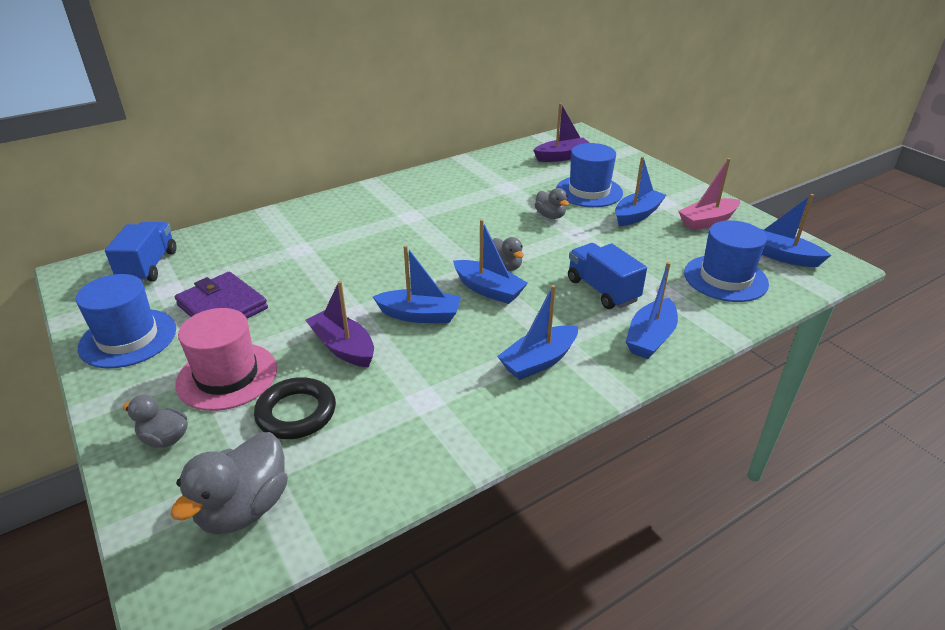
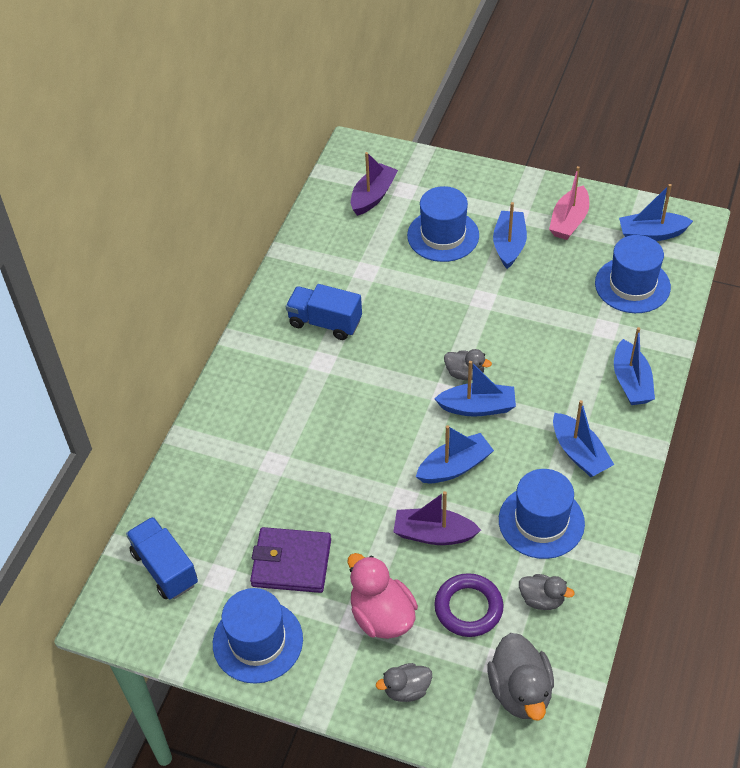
camera: 35 degrees left, 15 degrees up
(227, 376) = (382, 616): pink hat -> pink duck
(296, 413) = (468, 608): black ring -> purple ring
(441, 389) = (541, 521): none -> blue hat
(539, 361) = (579, 453): blue boat -> blue boat turned 45 degrees counterclockwise
(550, 216) = (441, 289): grey duck -> grey duck (542, 599)
(602, 290) = (559, 354): blue truck -> blue truck (325, 322)

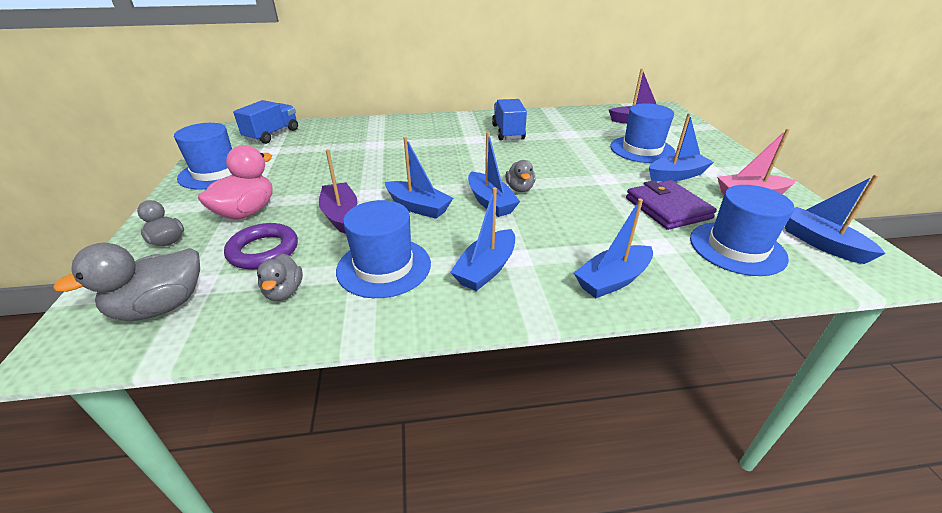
camera: 60 degrees right, 15 degrees down
(291, 563) = (289, 168): purple wallet -> purple wallet (667, 208)

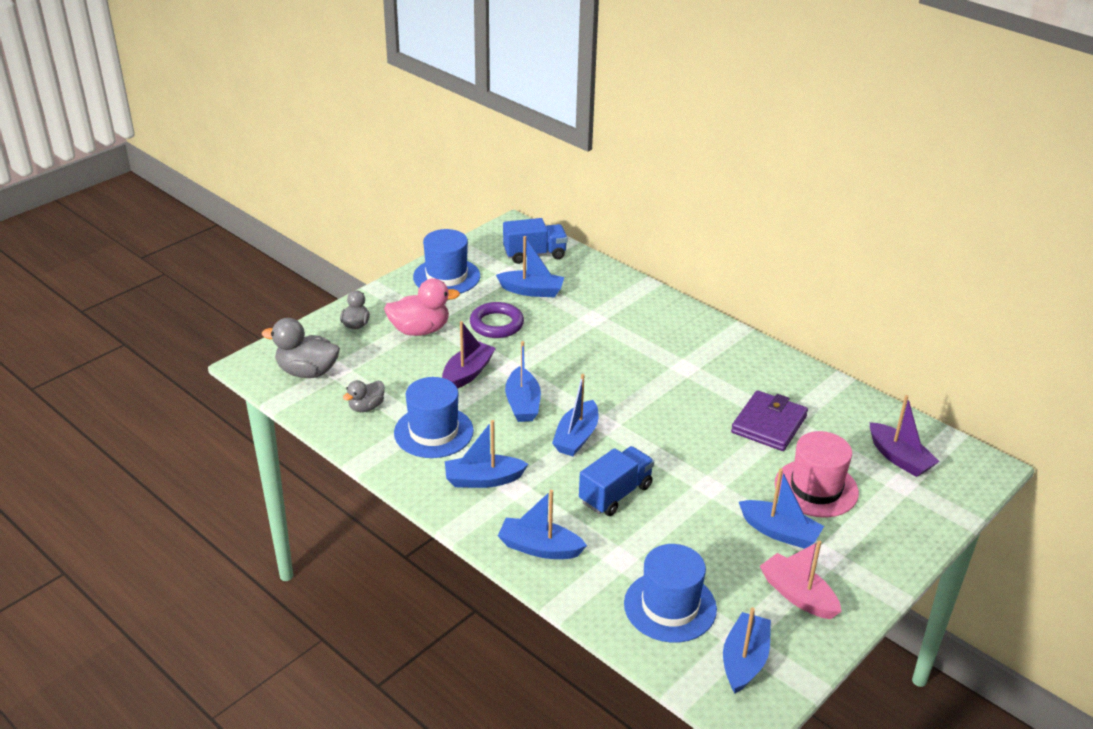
camera: 50 degrees right, 0 degrees up
(263, 251) = (391, 370): purple ring -> purple ring (496, 324)
(305, 151) = (532, 291): none -> blue boat
(508, 132) = (731, 380): blue truck -> blue truck (615, 494)
(520, 189) = (620, 442): grey duck -> none
(642, 149) = (816, 488): blue hat -> pink hat
(667, 208) = (695, 545): purple wallet -> purple wallet (769, 424)

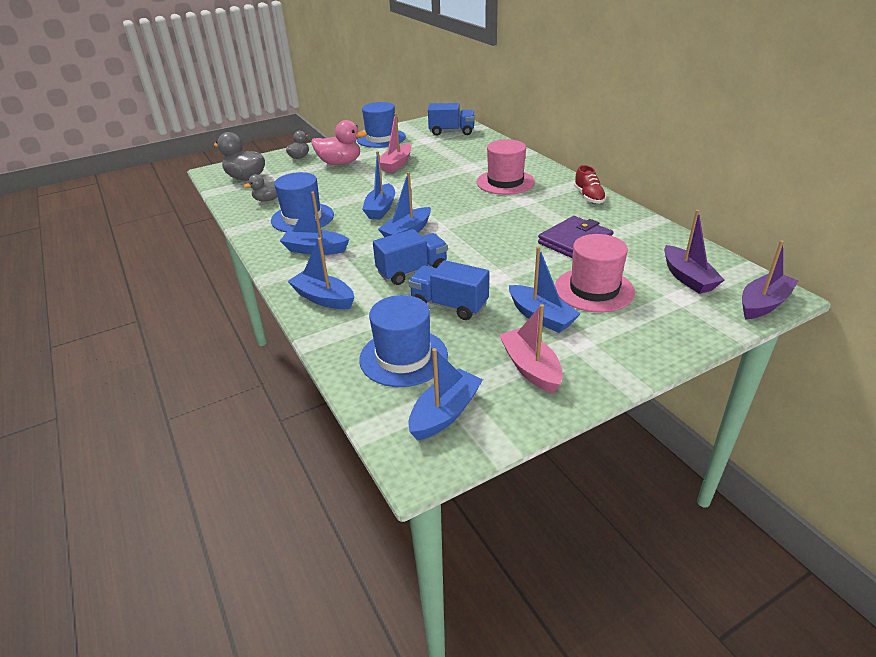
camera: 20 degrees right, 0 degrees up
(467, 373) = (354, 188): purple boat -> purple boat (763, 304)
(496, 324) = (396, 164): purple ring -> pink boat
(532, 291) = (435, 149): blue boat -> none
(649, 340) = (505, 182): none -> pink hat
(680, 533) = (449, 305): none -> blue truck
(755, 353) = (588, 197): none -> red shoe

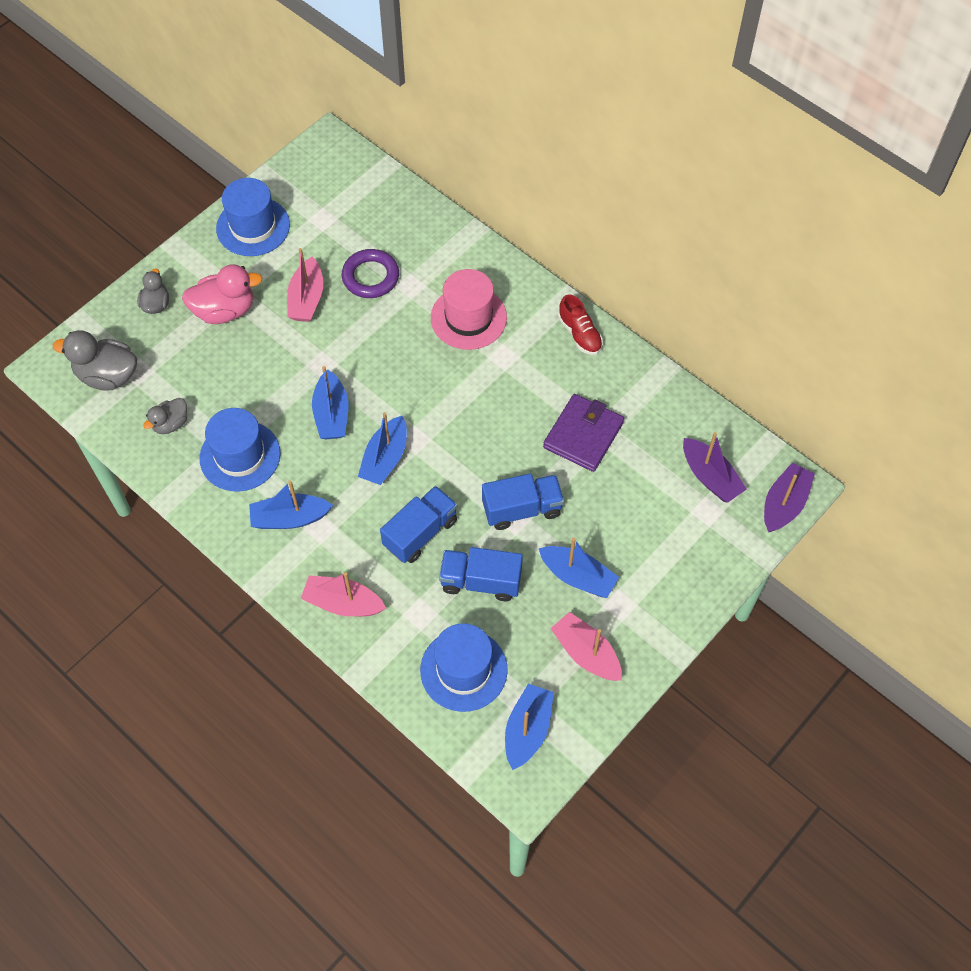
camera: 20 degrees left, 25 degrees up
(324, 298) = (343, 603): blue boat -> pink boat
(444, 161) = (370, 277): none -> purple ring
(452, 132) = (351, 188): blue truck -> blue truck (522, 509)
(594, 290) = (620, 520): pink hat -> none

